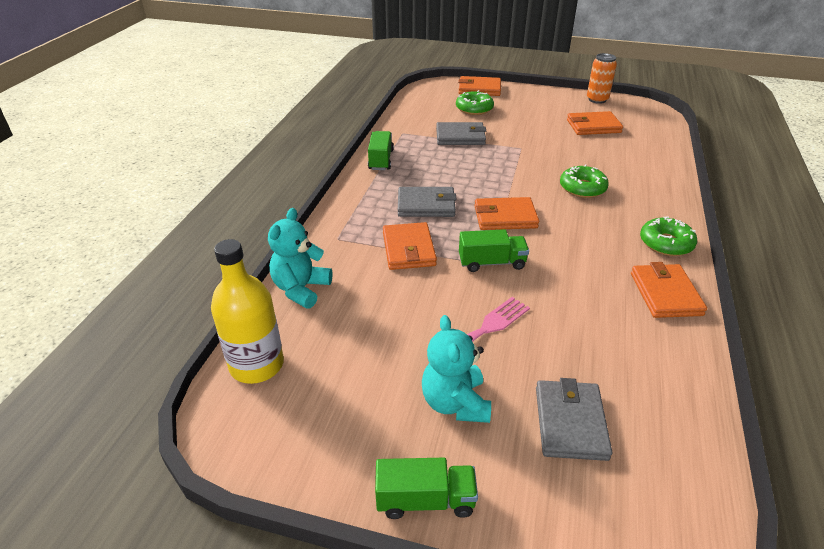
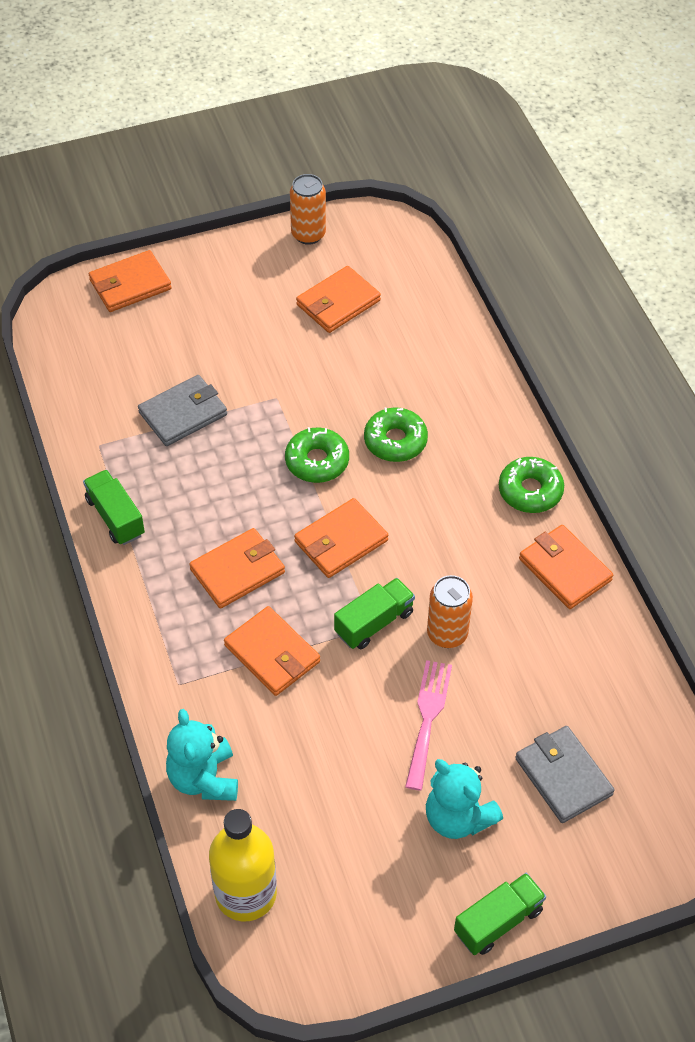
camera: 35 degrees left, 15 degrees up
(426, 205) = (237, 571): grey wallet -> orange wallet
(474, 109) = (157, 339): green donut -> green donut (317, 461)
(540, 290) = (447, 634): none -> orange can

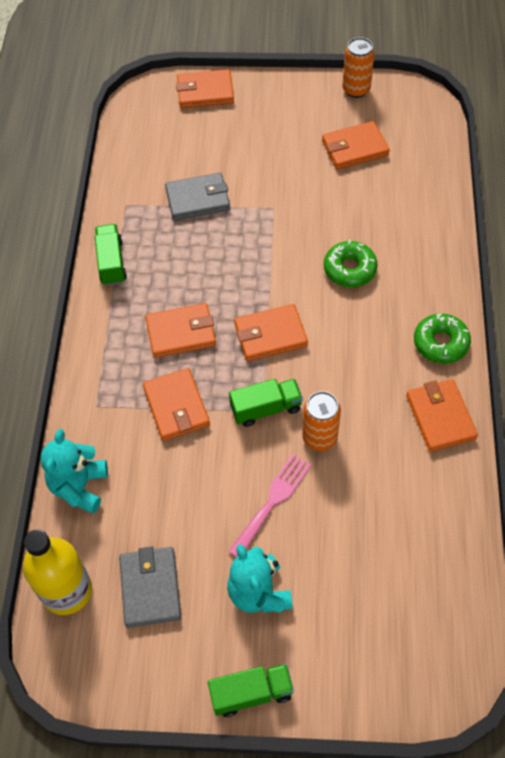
camera: 25 degrees right, 5 degrees up
(317, 461) = (281, 266): green donut -> none
(563, 776) = (360, 591): grey wallet -> grey wallet (150, 588)

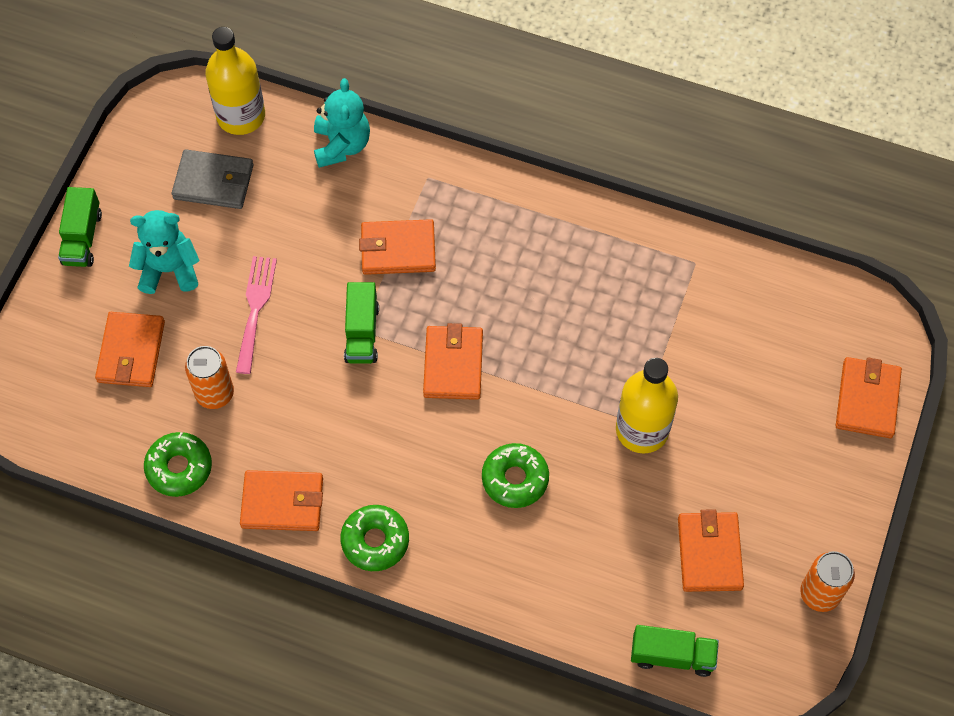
camera: 105 degrees right, 5 degrees up
(79, 487) = (341, 145): turquoise teddy bear -> turquoise teddy bear turned 60 degrees clockwise
(111, 262) = (612, 230): green truck -> green truck (672, 655)
(181, 333) = (489, 276): orange wallet -> orange wallet (131, 352)
(198, 199) = (679, 342): grey wallet -> none
(272, 501) = (255, 308): pink fork -> pink fork turned 135 degrees counterclockwise
(278, 204) = (642, 430): none -> yellow bottle
(319, 437) = (307, 374): orange can -> orange can (215, 393)
(447, 507) = (179, 468): none -> green donut

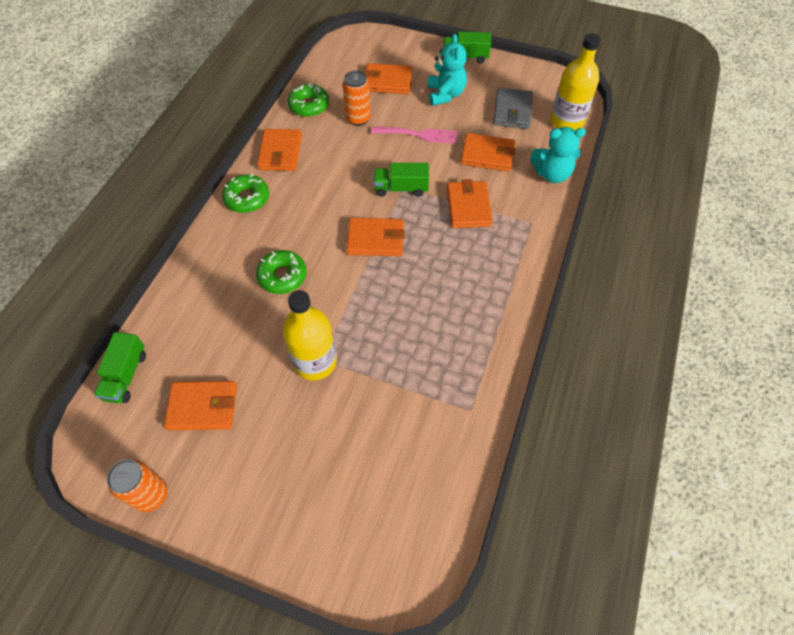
camera: 90 degrees right, 5 degrees down
(867, 399) = (331, 557): orange wallet -> orange wallet (487, 155)

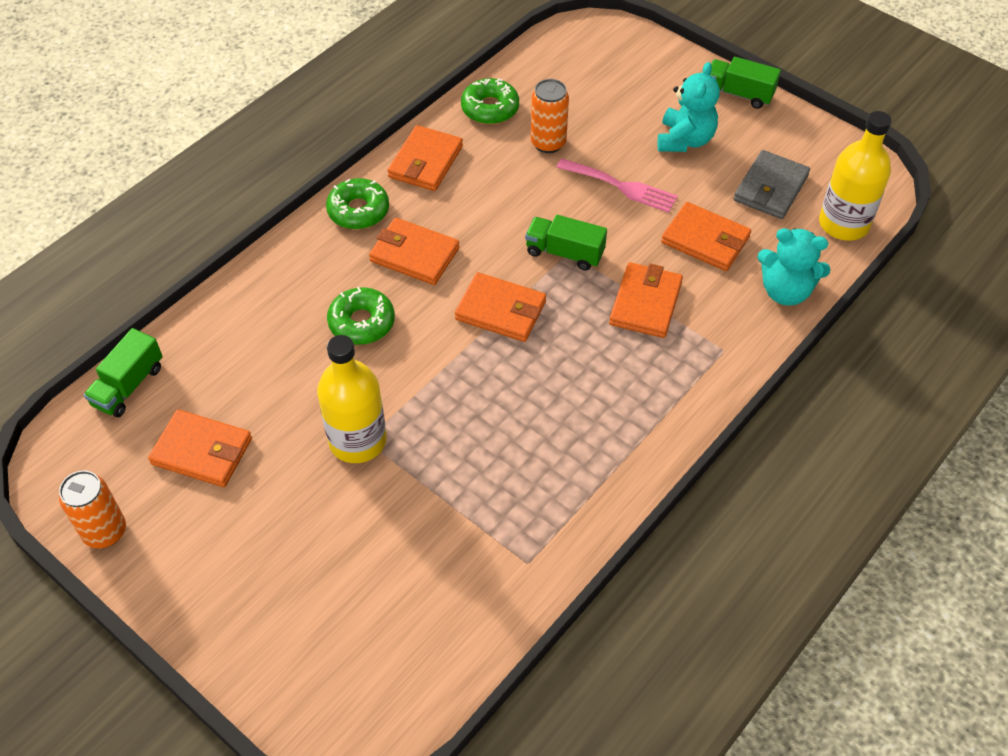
camera: 20 degrees right, 5 degrees down
(388, 82) = (611, 102): orange wallet -> orange wallet (414, 255)

